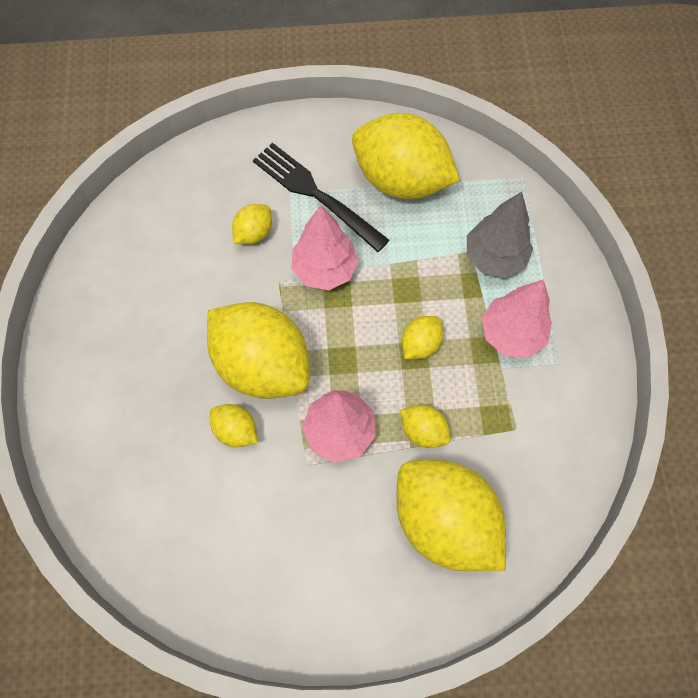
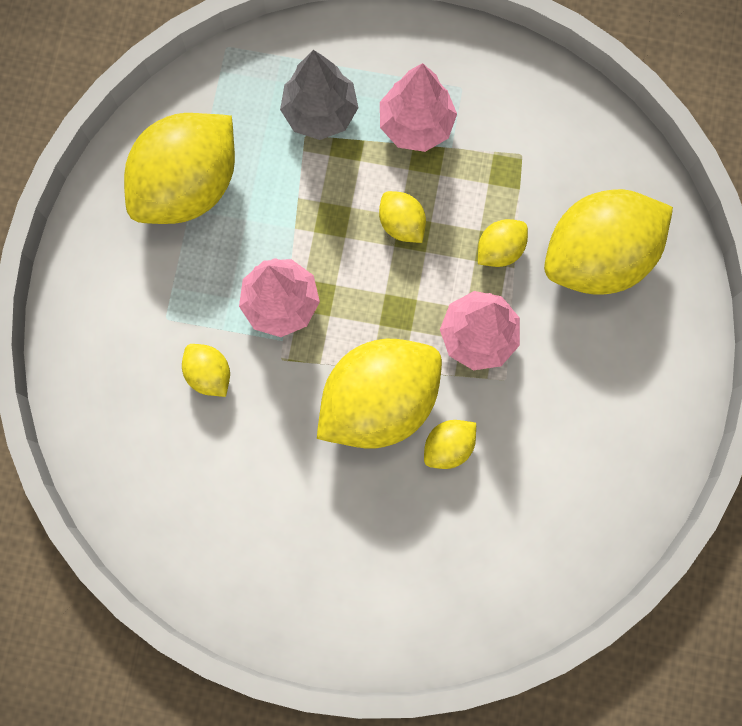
camera: 75 degrees left, 10 degrees up
(316, 194) = (178, 288): black fork -> none

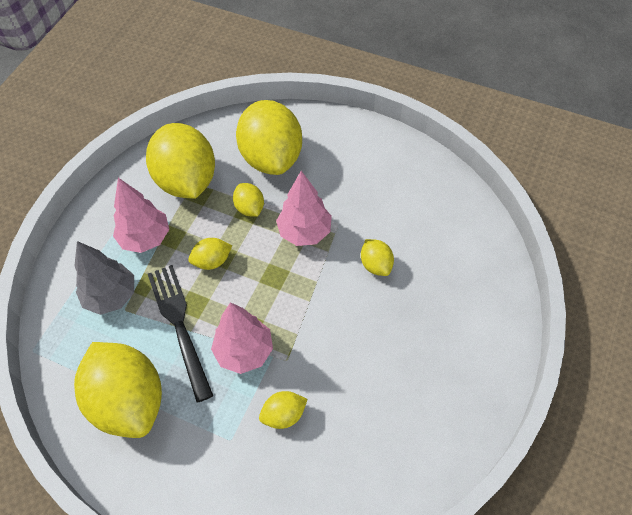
camera: 75 degrees left, 20 degrees down
(298, 211) = (179, 326): none -> black fork
(379, 401) = (334, 301): yellow lemon -> yellow lemon (186, 180)

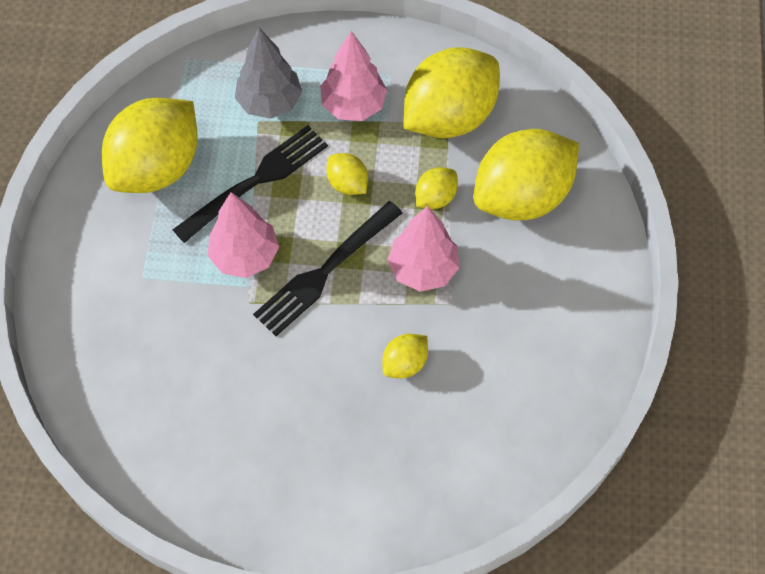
camera: 70 degrees right, 5 degrees up
(281, 296) = (325, 271): none -> black fork
(284, 415) = (183, 319): yellow lemon -> none

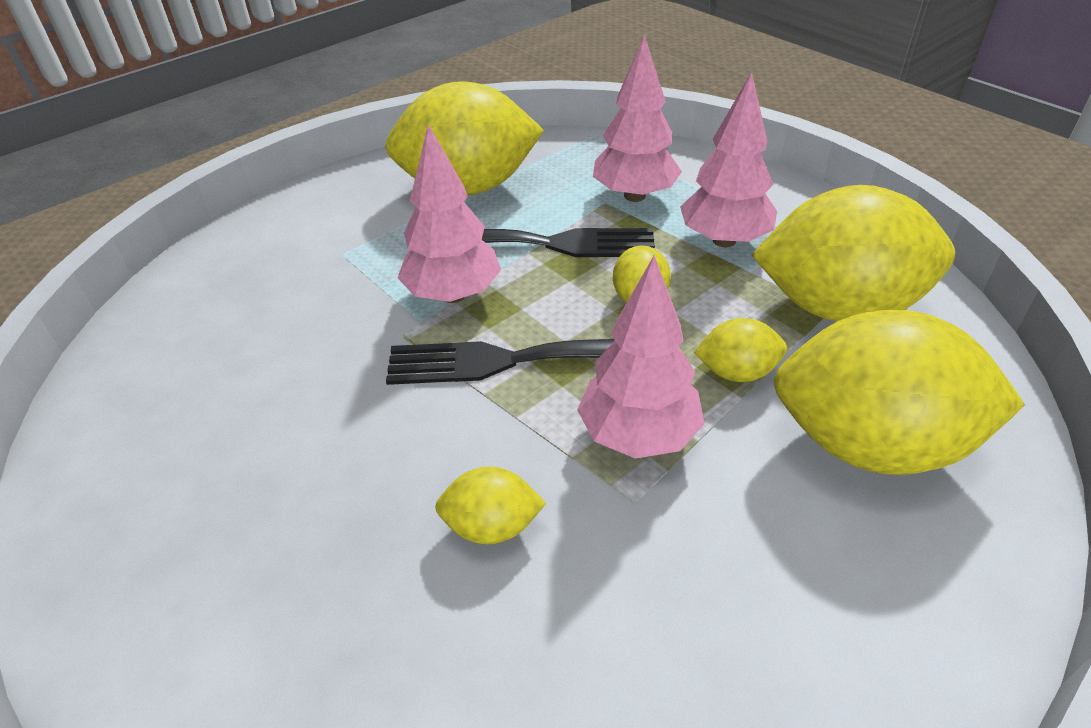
camera: 45 degrees right, 20 degrees down
(270, 102) = (634, 196): grey tree -> pink tree

